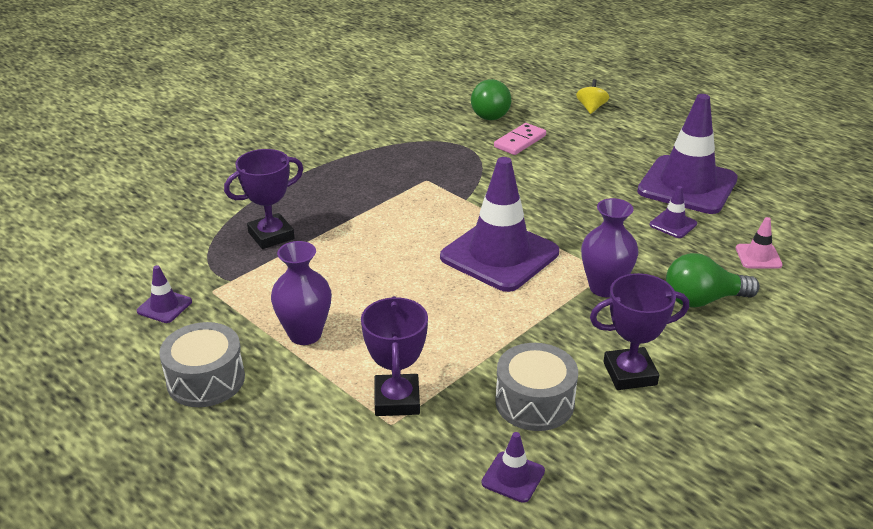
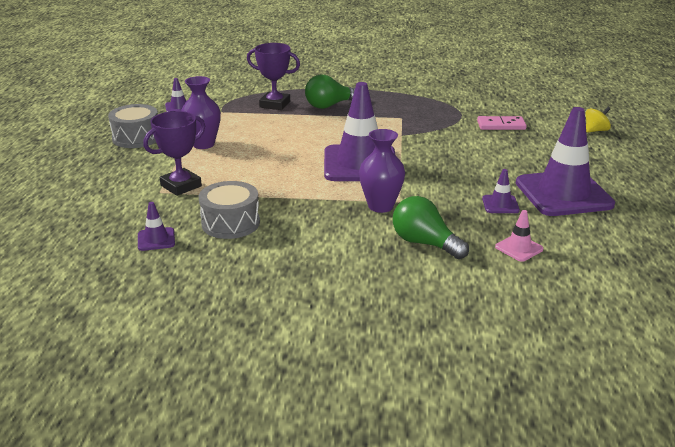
camera: 50 degrees right, 5 degrees down
(492, 113) = (517, 106): green light bulb -> green light bulb (330, 105)
(630, 373) = (301, 243): purple trophy -> none

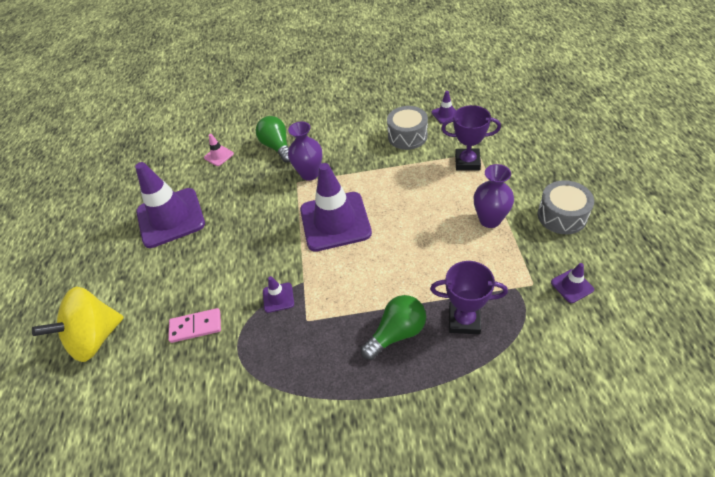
camera: 175 degrees right, 20 degrees up
(181, 186) = (467, 162): purple trophy -> purple trophy turned 60 degrees clockwise
(425, 243) = (277, 147): green light bulb -> green light bulb turned 150 degrees counterclockwise
(500, 204) = (222, 194): purple traffic cone -> purple traffic cone (278, 297)
(595, 130) = (95, 338): yellow spinning top -> yellow spinning top, size x2.21

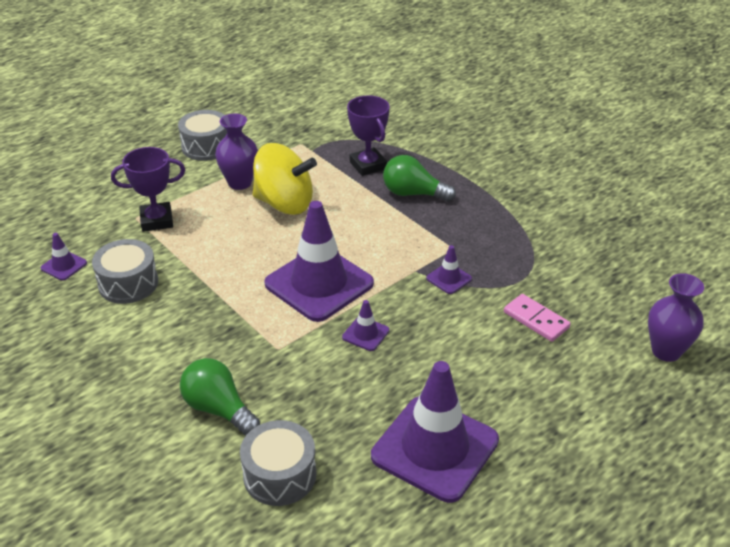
camera: 130 degrees left, 10 degrees down
(95, 338) = (632, 394): yellow spinning top -> yellow spinning top (284, 203)
(219, 156) = (280, 475): pink traffic cone -> grey drum
(277, 147) = (219, 409): green light bulb -> green light bulb turned 105 degrees clockwise
(310, 174) = (255, 343): purple vase -> purple vase (666, 351)
(467, 162) = (157, 220): purple trophy -> purple trophy turned 75 degrees counterclockwise
(572, 286) = (287, 127): purple traffic cone -> purple traffic cone (365, 334)

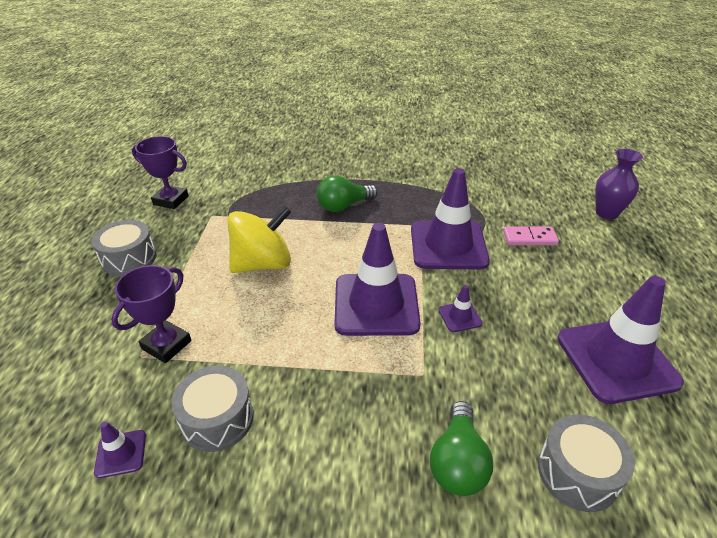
camera: 45 degrees left, 0 degrees up
(219, 409) = (458, 462): green light bulb -> green light bulb turned 75 degrees counterclockwise
(240, 183) = (202, 270): purple vase -> none
(368, 165) = (285, 204): purple trophy -> purple trophy (171, 200)
(449, 278) = (448, 245): purple traffic cone -> purple traffic cone, size x2.38

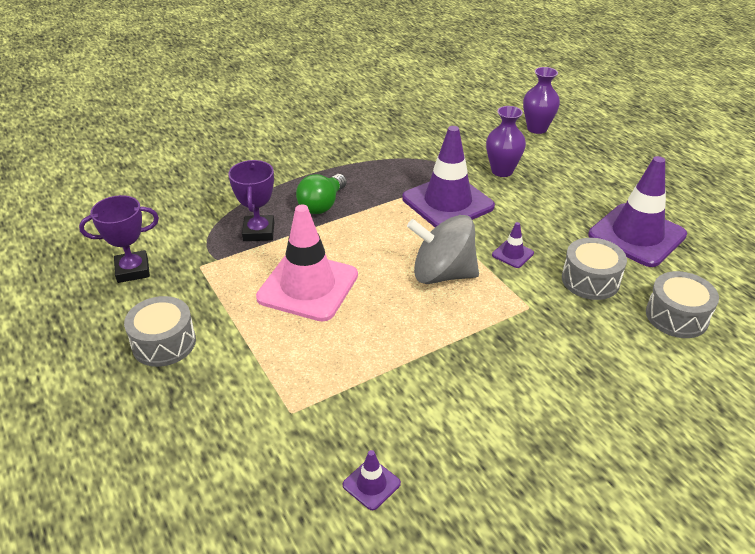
camera: 35 degrees left, 0 degrees up
(166, 345) = (304, 392): purple trophy -> purple trophy (259, 232)
(217, 419) = (417, 418): grey drum -> grey drum (590, 280)
(263, 264) = (308, 286): yellow spinning top -> pink traffic cone
(376, 304) = (442, 274): purple traffic cone -> grey spinning top
(458, 462) = (607, 349): green light bulb -> none
(529, 238) = (502, 171): pink domino -> purple vase

